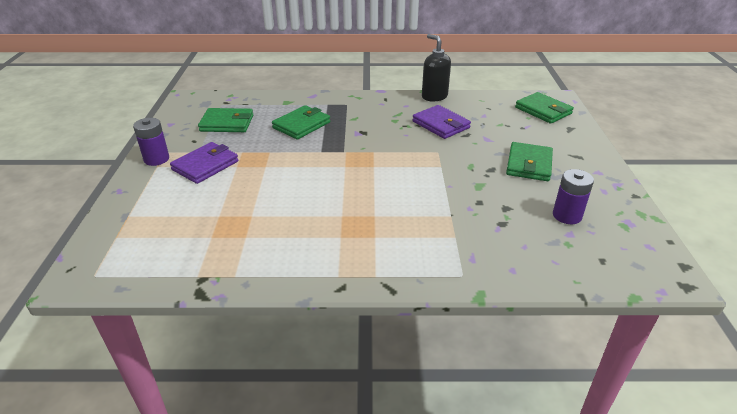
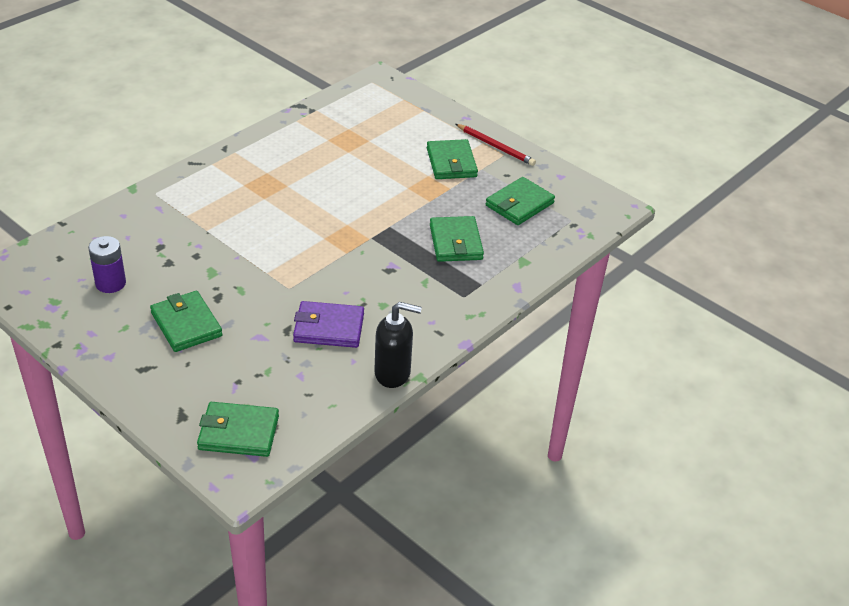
camera: 130 degrees right, 5 degrees up
(156, 159) = (495, 146): purple battery -> red pencil
(205, 165) = (451, 163): purple wallet -> green wallet

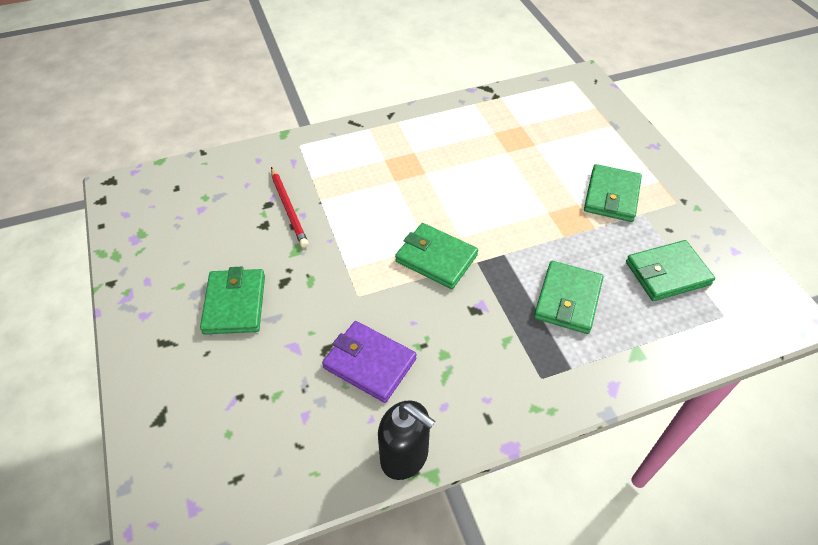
camera: 30 degrees right, 10 degrees up
(110, 283) = (199, 231): purple battery -> none
(238, 433) = (198, 468): green wallet -> green wallet (436, 258)
(495, 146) = (672, 190): red pencil -> red pencil (289, 208)

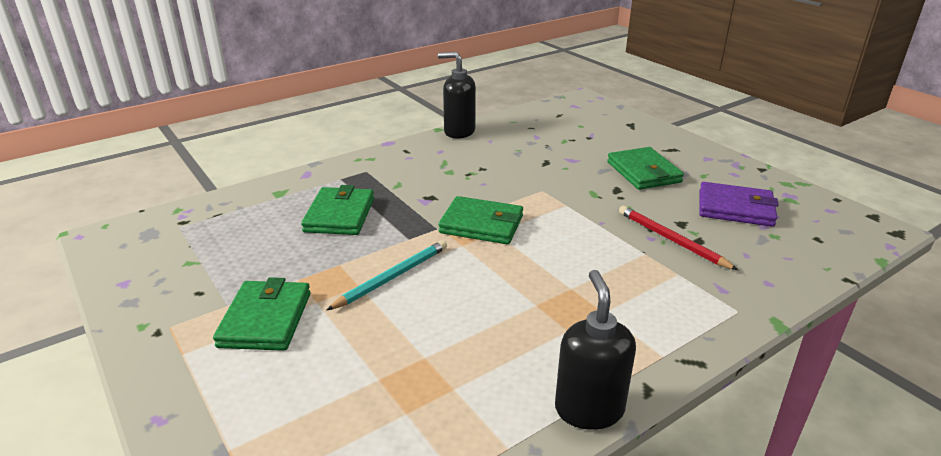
camera: 165 degrees right, 20 degrees down
(369, 363) = (506, 160): purple wallet -> purple wallet (735, 208)
(426, 111) = (589, 409): none -> black soap dispenser
(522, 215) = (392, 277): none -> turquoise pencil
(667, 273) = (223, 249): green wallet -> none

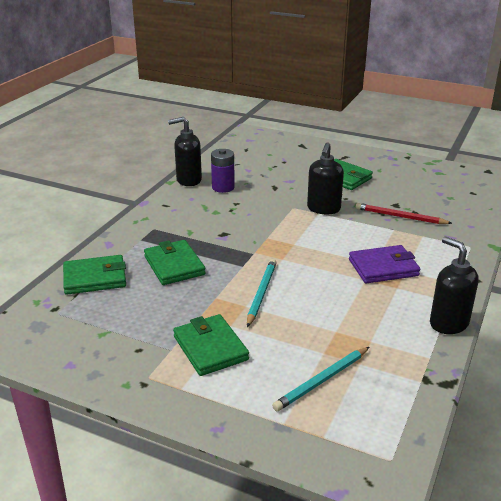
camera: 30 degrees left, 0 degrees up
(335, 415) = (322, 381): none -> turquoise pencil
(481, 224) = (279, 242): green wallet -> green wallet (95, 278)
(487, 148) = (223, 187): none -> purple battery
(578, 202) = (323, 209): none -> black soap dispenser
(735, 208) = (416, 186): purple wallet -> purple wallet (383, 267)

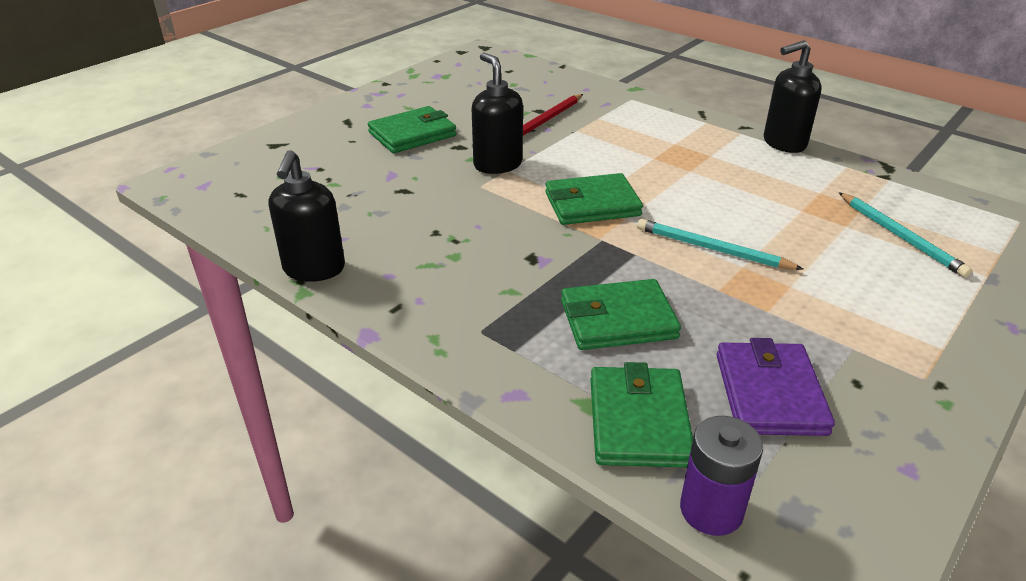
camera: 75 degrees left, 5 degrees up
(210, 348) = (846, 311): green wallet -> green wallet (592, 204)
(223, 187) = (370, 236): purple battery -> purple battery (711, 510)
(323, 209) = (497, 164): black soap dispenser -> black soap dispenser turned 150 degrees counterclockwise
(383, 267) = (664, 155): purple wallet -> purple wallet (769, 393)

